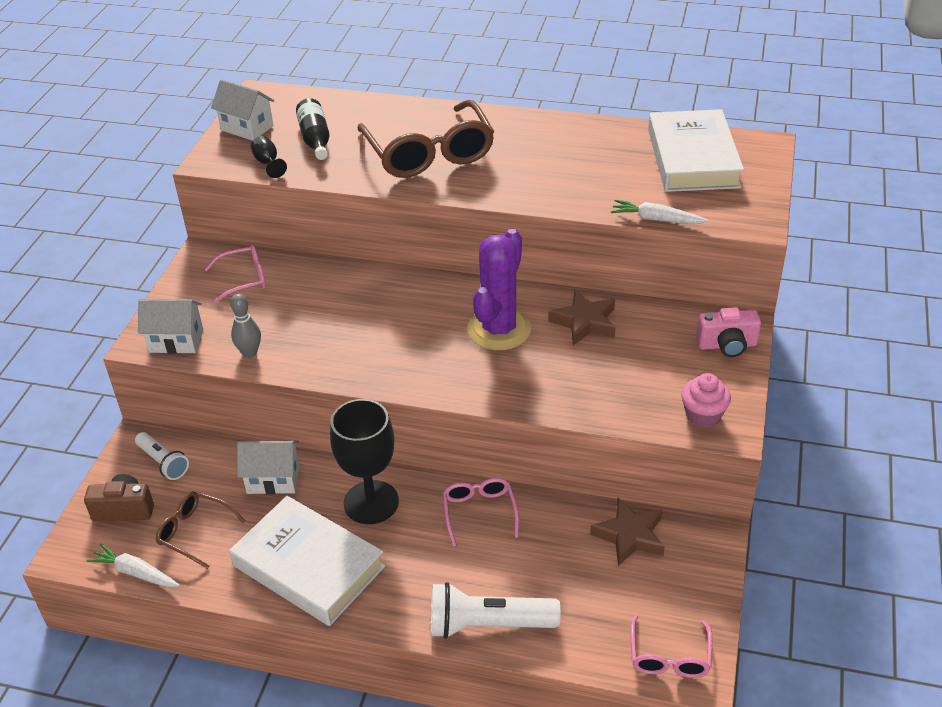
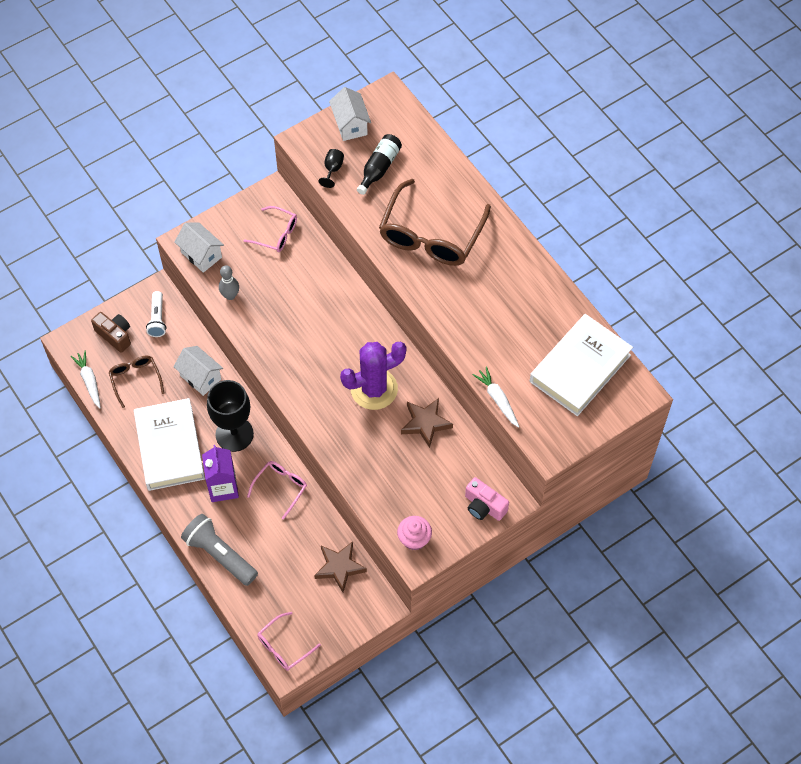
camera: 40 degrees right, 20 degrees up
(416, 558) = (223, 487): none -> purple carton
(487, 625) = (219, 555): white flashlight -> grey flashlight

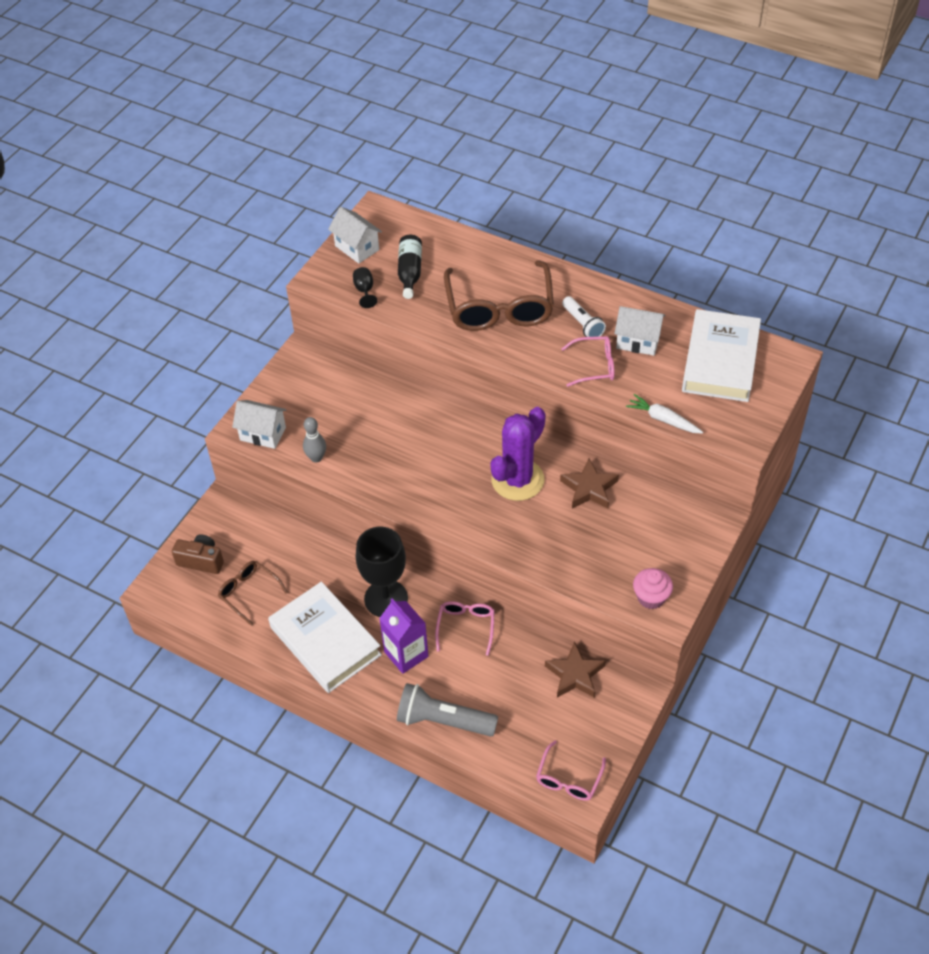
camera: 25 degrees left, 10 degrees down
(89, 381) = (199, 616): white carrot -> none
(157, 319) = (238, 527): white flashlight -> white flashlight (583, 324)
(200, 377) = (317, 561): white house -> white house (638, 341)
(276, 234) = (328, 385): pink glasses -> pink glasses (594, 366)
(484, 506) = (697, 537): pink camera -> none

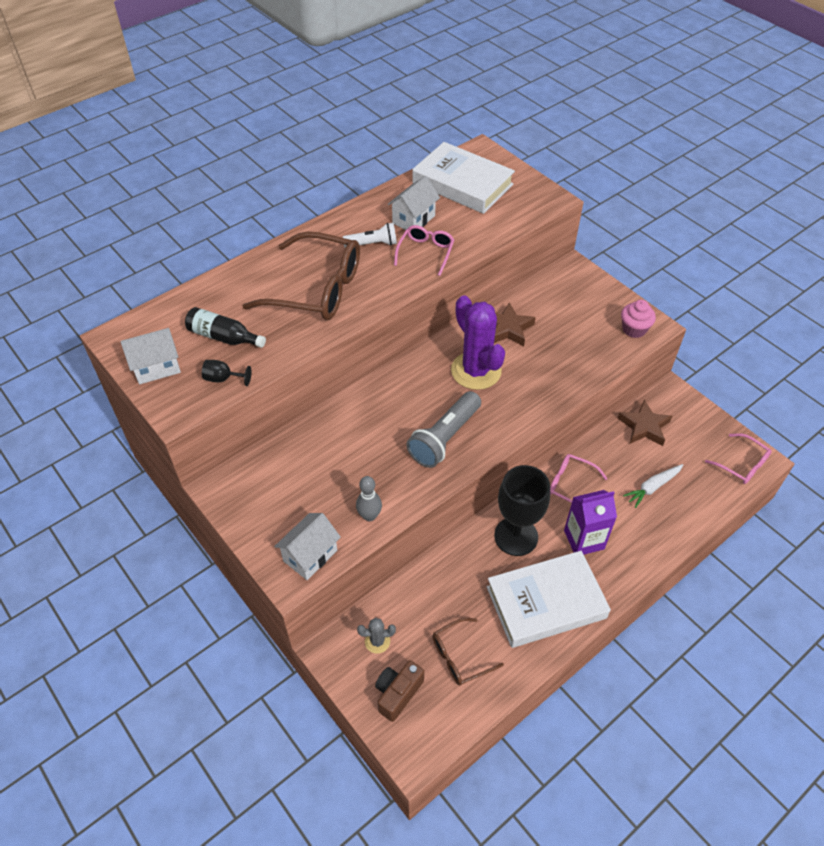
camera: 70 degrees left, 0 degrees up
(241, 531) = (377, 641): none -> grey cactus
(443, 721) = (663, 533): grey flashlight -> grey flashlight (445, 438)
(663, 419) = (507, 233): white carrot -> white carrot (652, 487)

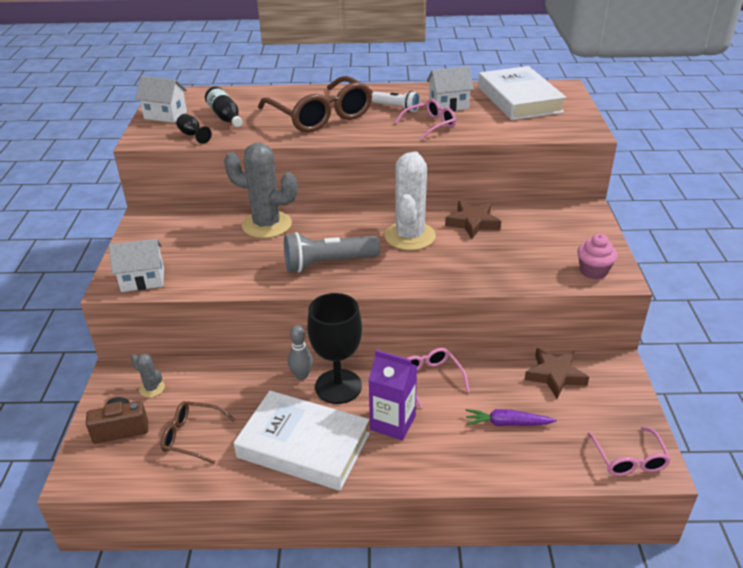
camera: 40 degrees right, 15 degrees down
(345, 428) = (267, 225): none -> grey cactus
(369, 516) = (211, 280): grey bowling pin -> grey bowling pin (301, 375)
(476, 371) = (409, 236): purple cactus -> white cactus
(652, 487) = (507, 423): white carrot -> purple carrot

